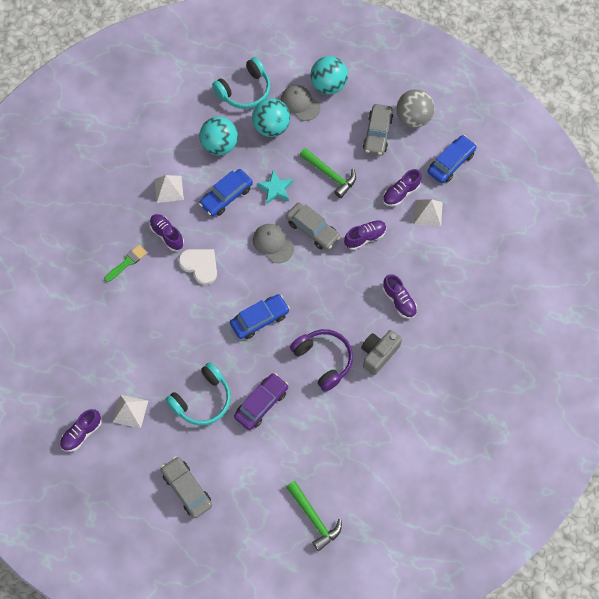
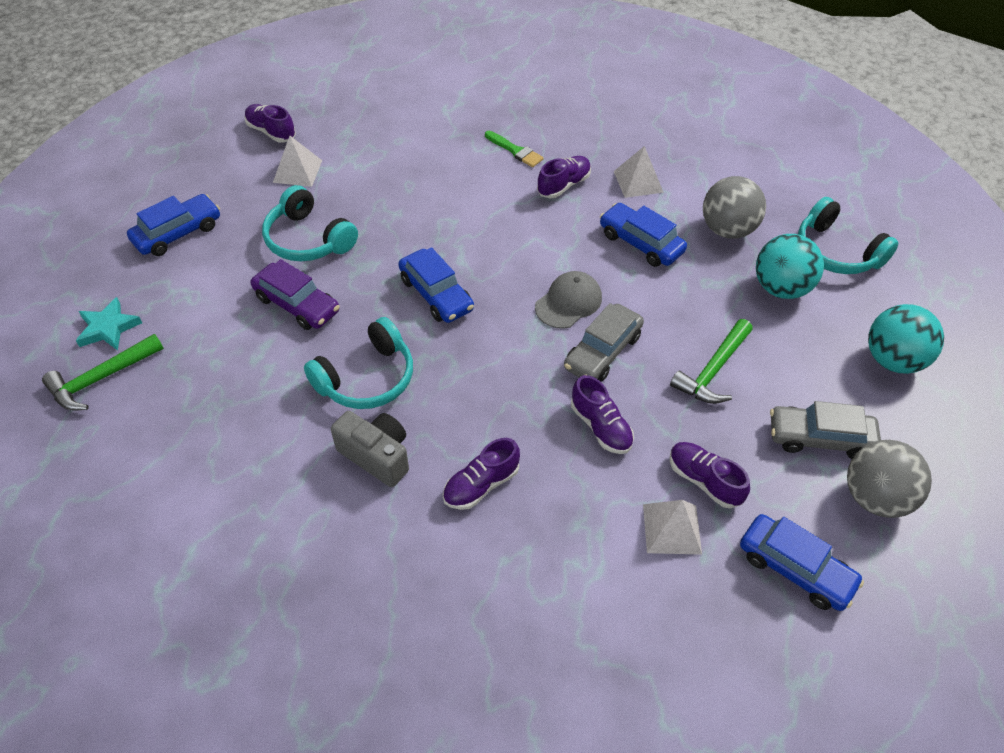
camera: 85 degrees right, 15 degrees down
(187, 489) = (178, 233): grey car -> blue car
(200, 265) = (519, 222): white heart -> none
(220, 145) = (727, 230): turquoise ball -> grey ball
(275, 189) = (667, 299): turquoise star -> turquoise star (108, 328)
(300, 103) = (840, 322): grey cap -> none
(324, 360) = (367, 378): purple headphones -> turquoise headphones

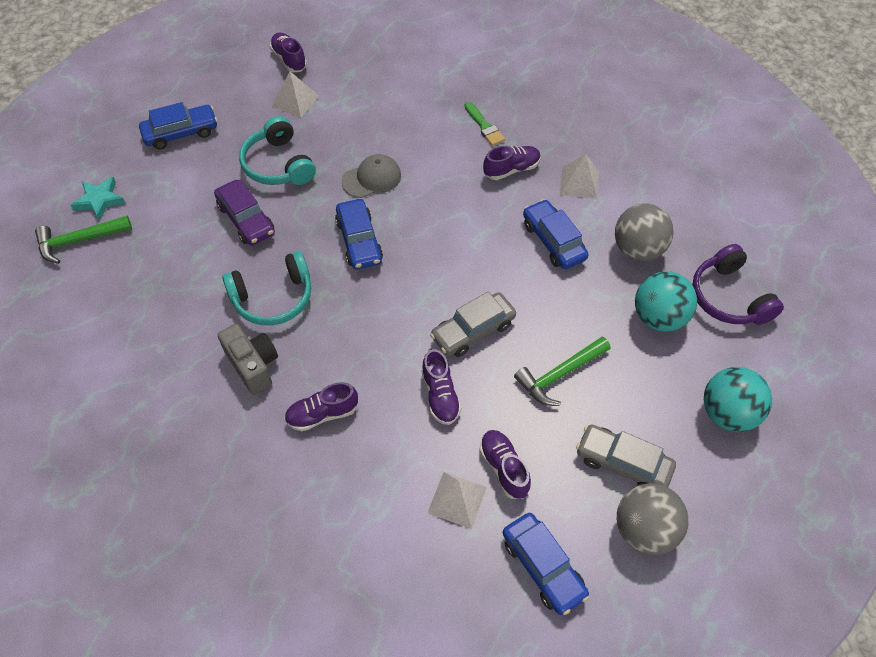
camera: 20 degrees right, 5 degrees up
(568, 302) = (465, 278): grey cap -> grey cap (372, 178)
(836, 252) = (728, 297): turquoise headphones -> purple headphones

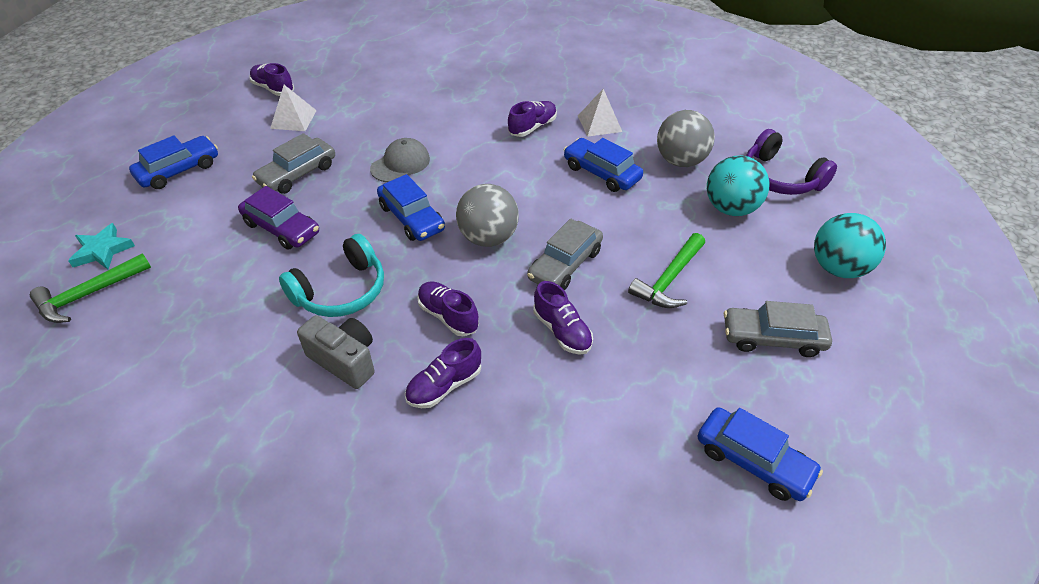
camera: 20 degrees left, 10 degrees down
(278, 165) = (297, 174): turquoise headphones -> grey car
(457, 499) = (630, 424): white pyramid -> none
(484, 126) = (490, 100): green brush -> none
(504, 468) = (661, 379): purple shoe -> purple shoe (448, 316)
(645, 529) = (829, 391): grey ball -> grey ball (488, 237)

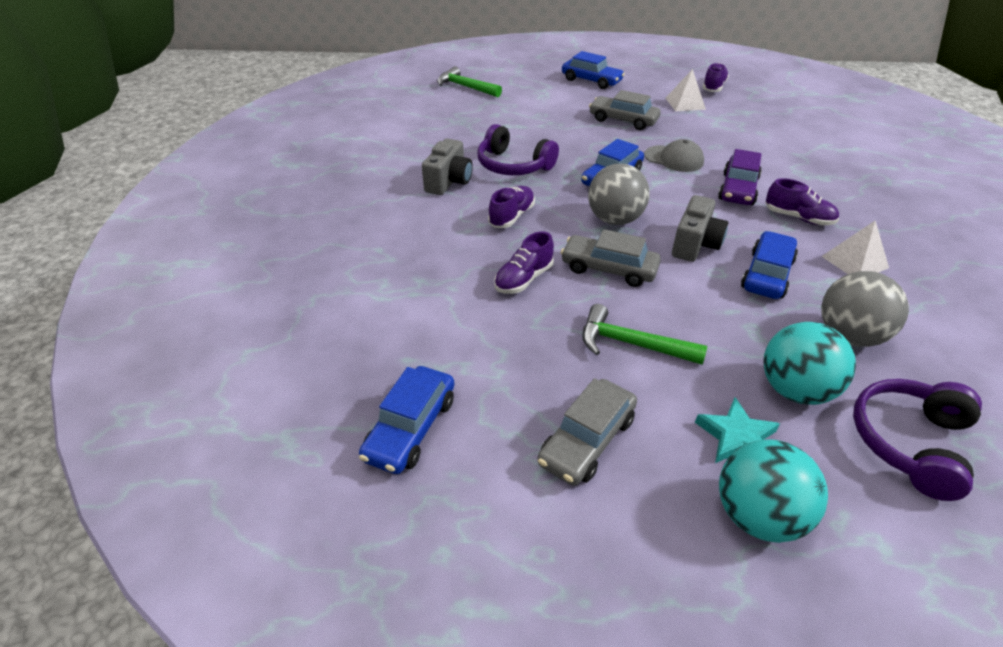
camera: 75 degrees right, 5 degrees down
(102, 250) = (503, 80): turquoise star -> turquoise star (736, 437)
(281, 228) = (561, 129): purple car -> purple car (738, 189)
(341, 291) = (513, 165): turquoise headphones -> purple headphones
(444, 386) = (441, 228): purple shoe -> none
(548, 198) = (695, 244): none -> grey camera
(772, 338) = (587, 440): grey car -> grey car turned 135 degrees counterclockwise

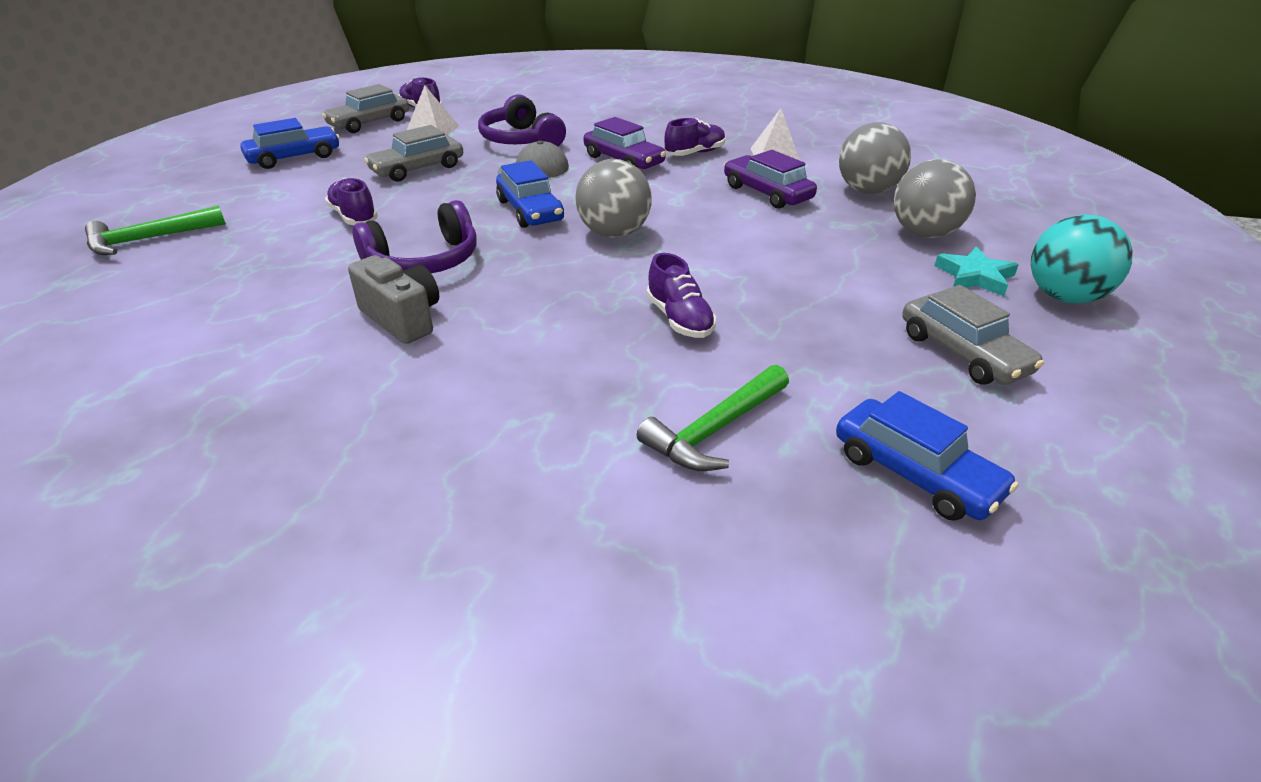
camera: 65 degrees left, 5 degrees down
(512, 216) = (542, 293): purple shoe -> purple shoe (354, 217)
(608, 269) = (700, 263): grey car -> grey car (369, 123)
(631, 344) = (831, 287): green hammer -> green hammer (715, 430)
(695, 244) = (696, 208): grey camera -> none
(767, 274) = (767, 193): blue car -> purple car
(795, 390) = (924, 233): turquoise ball -> grey ball
(909, 442) = (994, 213): purple headphones -> purple headphones (521, 140)

